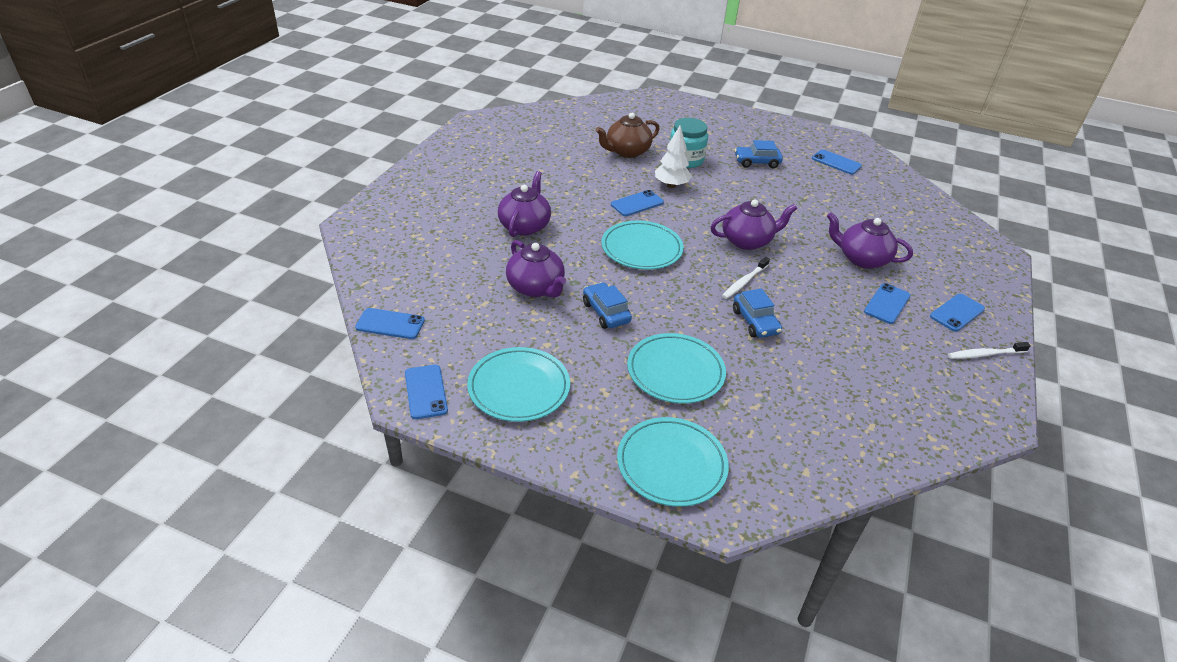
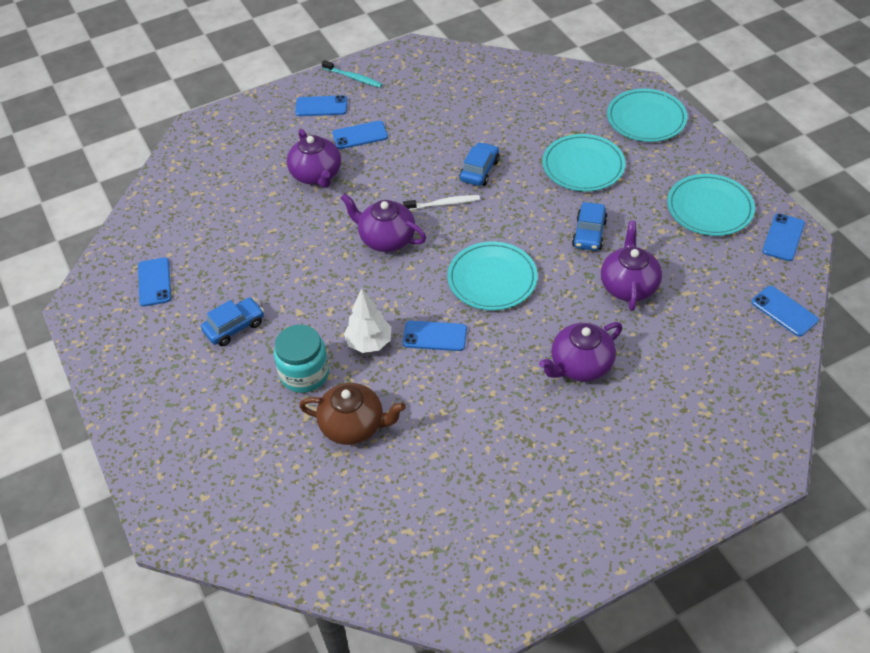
camera: 135 degrees left, 10 degrees up
(756, 162) = (234, 327): blue car -> blue car turned 75 degrees counterclockwise
(985, 354) = (353, 78): white toothbrush -> turquoise toothbrush

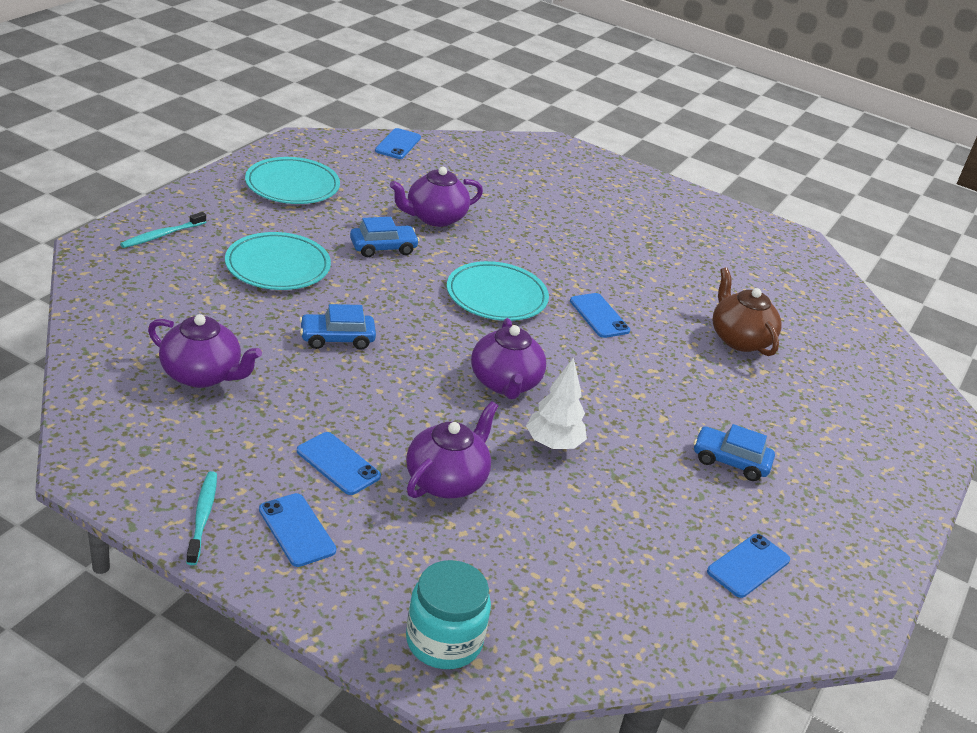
camera: 130 degrees left, 15 degrees down
(304, 373) = (725, 387): turquoise jar -> turquoise jar (444, 640)
(369, 343) = (648, 355): white tree -> white tree (553, 444)
(443, 204) = (415, 354): white toothbrush -> none
(580, 365) = (549, 231): purple teapot -> purple teapot (202, 375)
(646, 119) = (162, 235): turquoise plate -> turquoise toothbrush
(783, 237) = (305, 148): blue phone -> none

